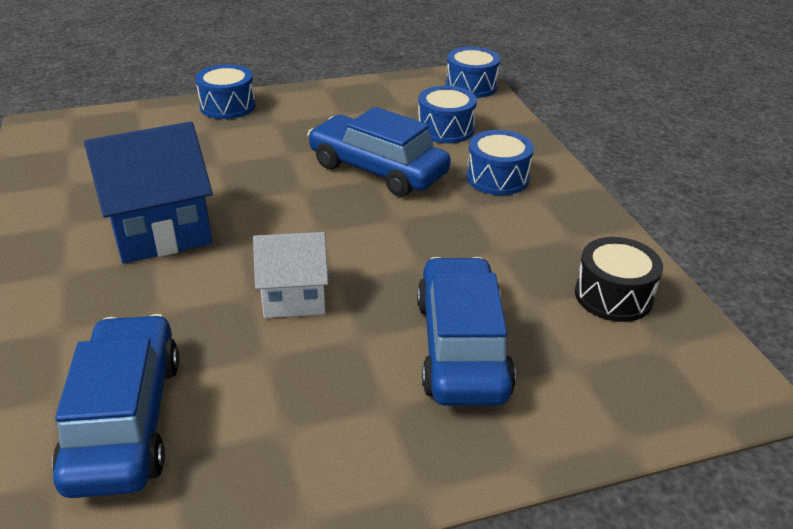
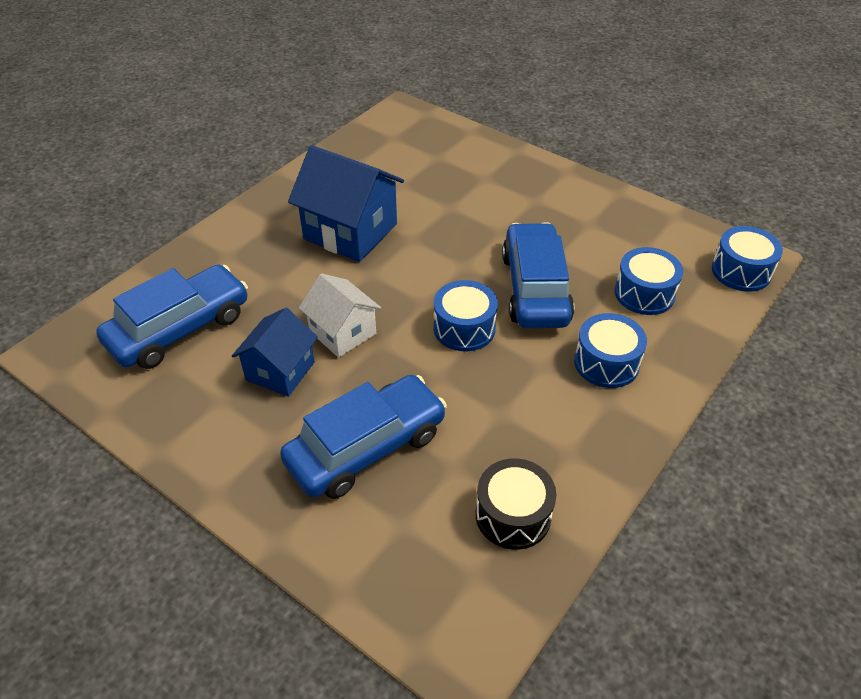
camera: 55 degrees right, 10 degrees up
(227, 106) = (526, 165): blue drum -> blue drum (464, 328)
(295, 363) = (280, 371): none -> blue house

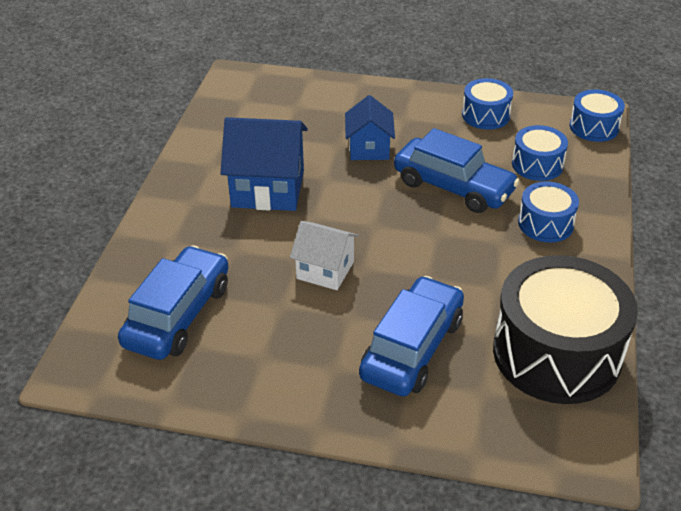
camera: 25 degrees left, 5 degrees down
(280, 371) = (296, 317): blue house -> blue house (369, 148)
(464, 328) = (421, 234): blue drum -> blue drum (485, 115)
(513, 515) = (556, 353): black drum -> black drum, size x2.01
(535, 288) = (453, 186): blue car -> blue car turned 150 degrees clockwise

